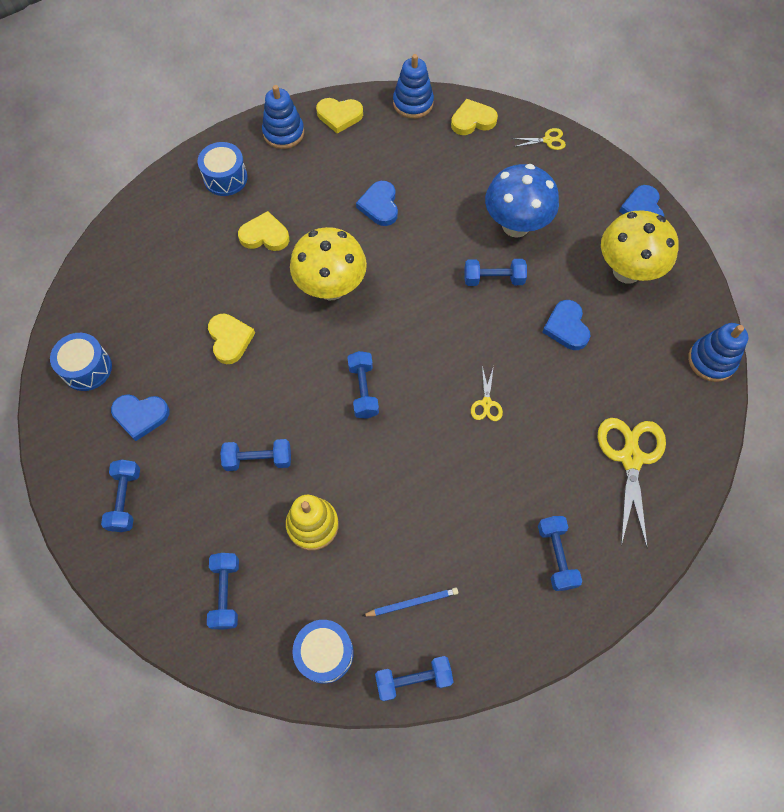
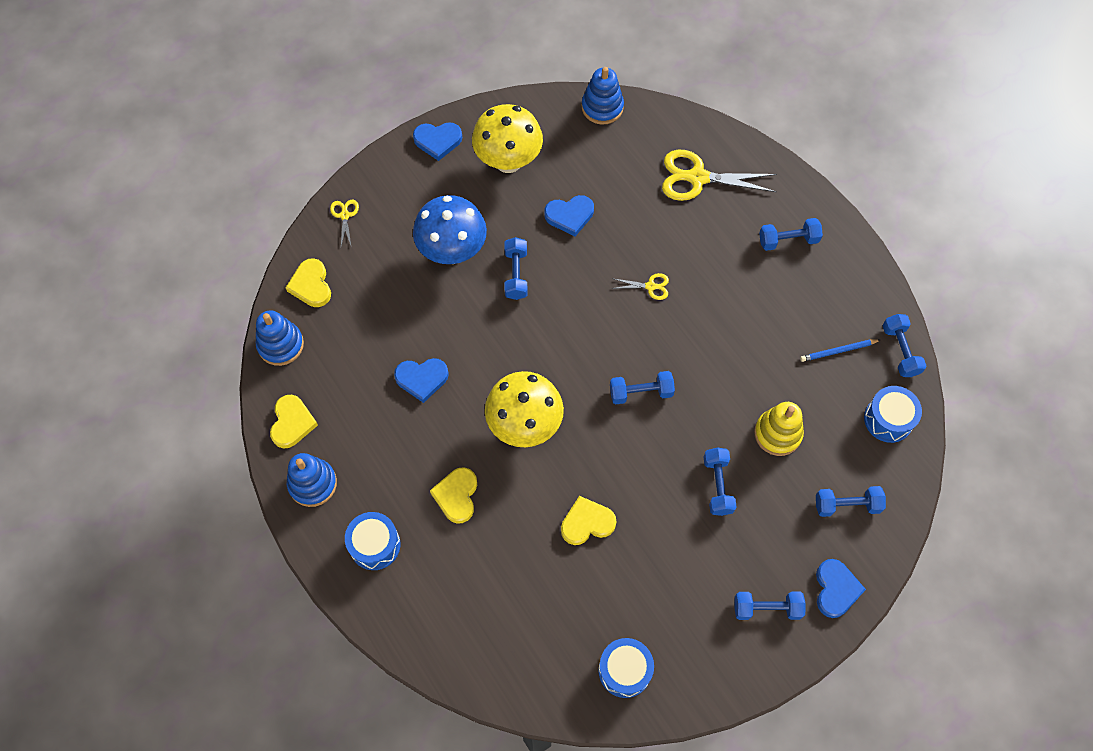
camera: 90 degrees left, 0 degrees up
(140, 416) = (677, 605): blue heart -> blue heart (835, 589)
(412, 602) = (838, 351): blue pencil -> blue pencil turned 90 degrees counterclockwise

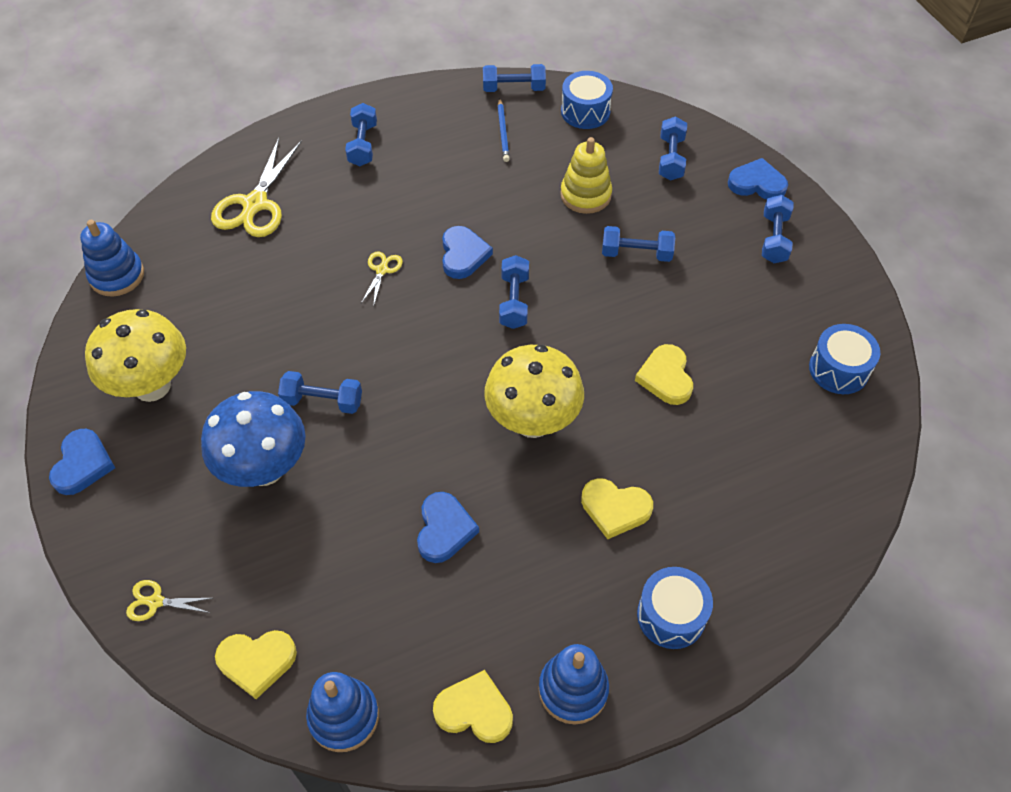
camera: 80 degrees left, 10 degrees down
(569, 216) = (259, 332): blue heart -> blue heart (463, 255)

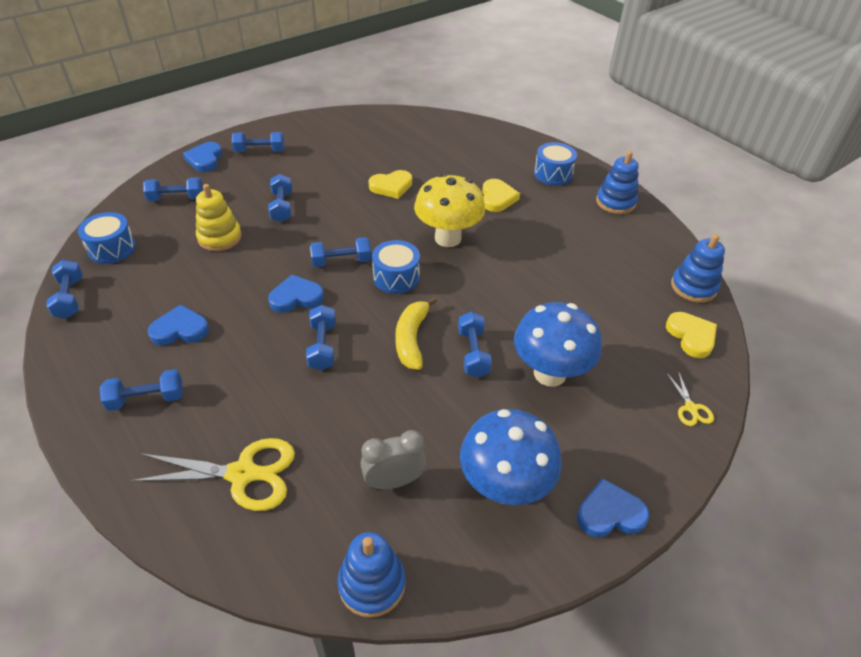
camera: 105 degrees left, 10 degrees down
(152, 386) = (504, 486): yellow mushroom -> blue mushroom
(198, 304) = (394, 481): none -> grey clock
(364, 348) = (412, 339): none -> yellow banana
(382, 270) = (322, 346): yellow scissors -> blue dumbbell
(444, 529) = (548, 266): blue heart -> blue heart (180, 329)
(474, 710) = (652, 235): yellow heart -> none
(503, 132) = (135, 296): blue pencil -> none
(838, 369) = (365, 127): blue drum -> blue drum (396, 277)

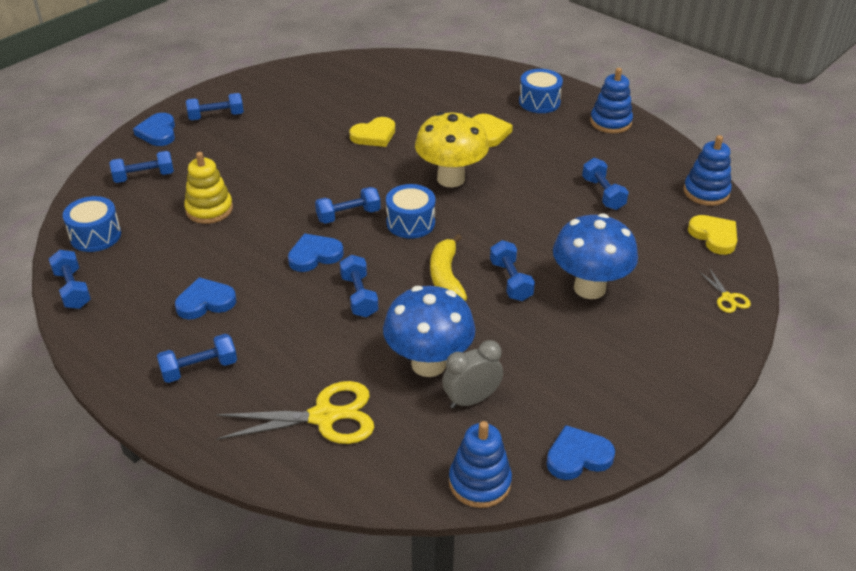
camera: 10 degrees left, 5 degrees down
(282, 207) = (264, 171): blue dumbbell -> blue dumbbell (603, 194)
(504, 486) = (575, 388): blue mushroom -> blue mushroom (428, 364)
(609, 513) = (676, 393): blue heart -> blue heart (578, 456)

